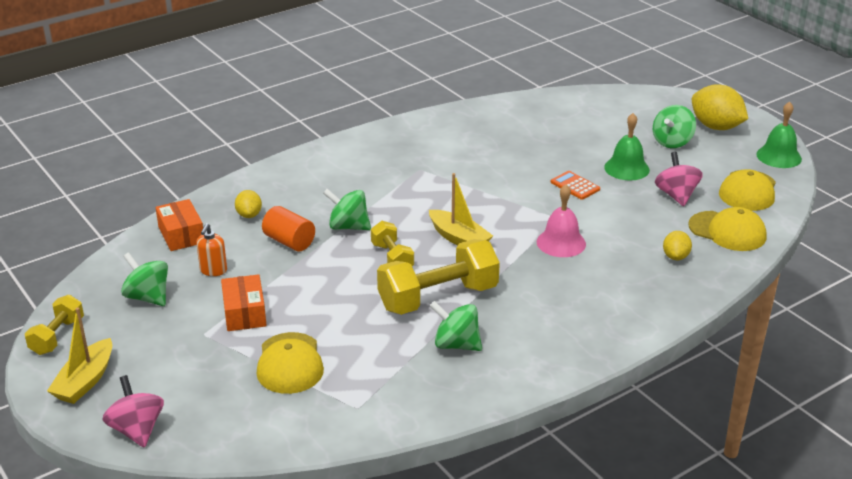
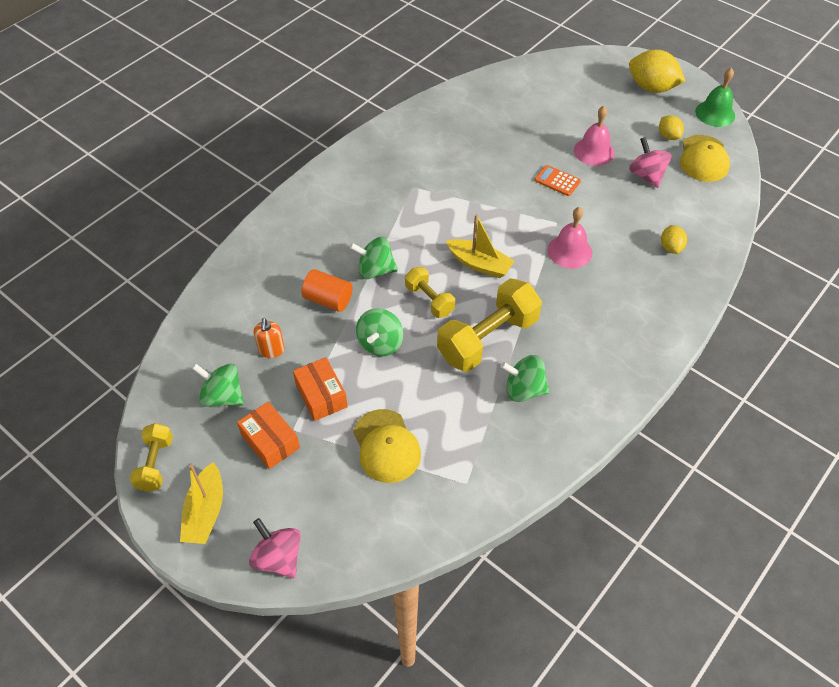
camera: 15 degrees left, 20 degrees up
(181, 235) = (223, 312): orange box -> orange box (270, 441)
(249, 215) = (277, 274): yellow lemon -> yellow lemon (668, 136)
(626, 168) = (594, 151): green bell -> pink bell
(672, 142) = (621, 113): green spinning top -> green spinning top (380, 343)
(727, 231) = (703, 209): yellow cap -> none

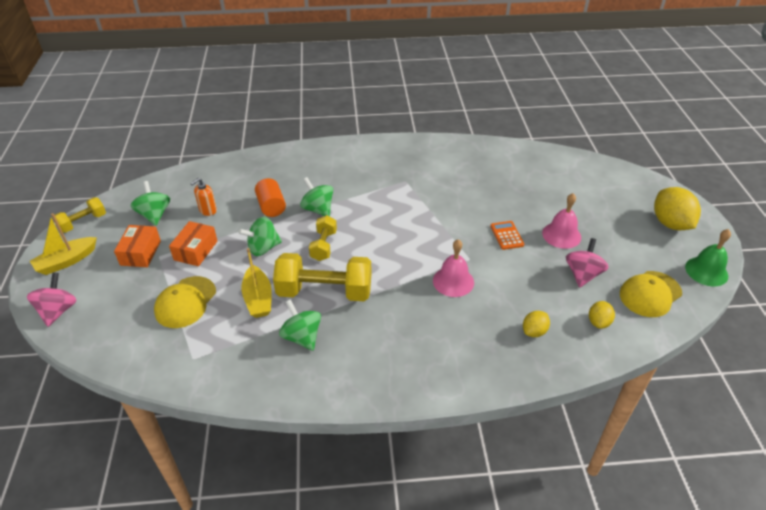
camera: 45 degrees right, 10 degrees down
(479, 264) = (382, 248): yellow boat -> yellow boat (258, 298)
(668, 136) = (639, 261): yellow lemon -> yellow lemon (598, 322)

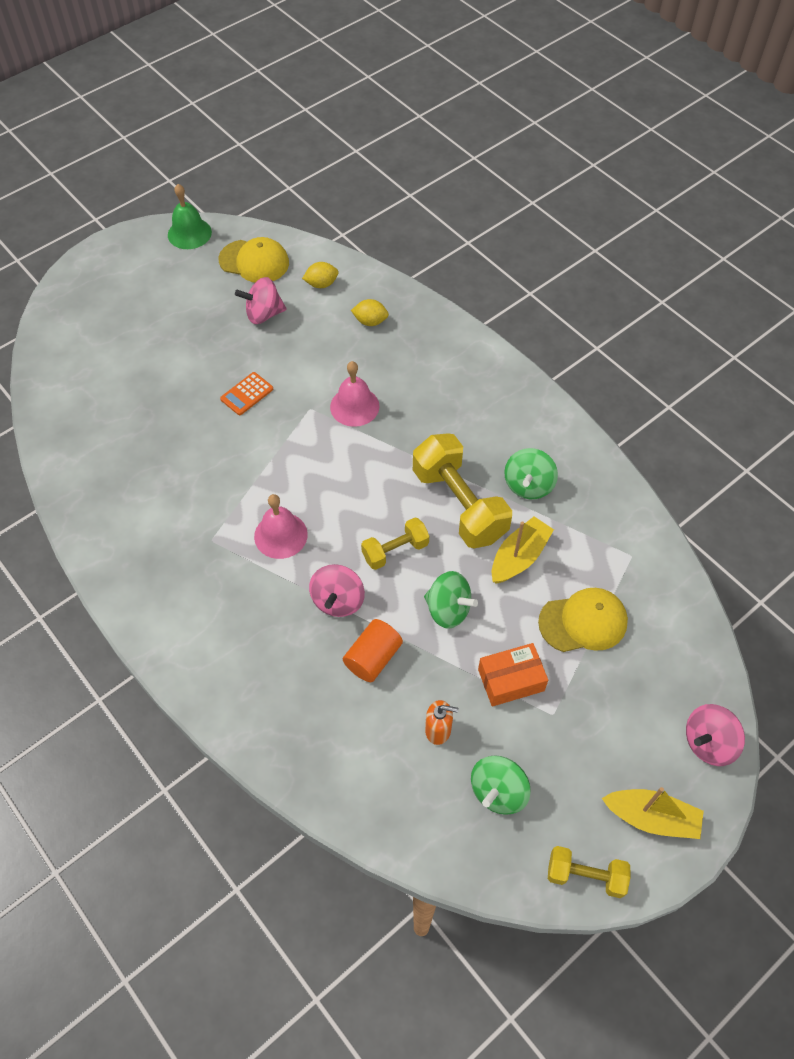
camera: 125 degrees left, 15 degrees up
(140, 253) = (566, 740): orange box -> none
(318, 209) = (338, 600): green spinning top -> pink spinning top
(561, 235) = (211, 350): pink bell -> pink bell (280, 535)
(670, 223) = (127, 274): yellow lemon -> none

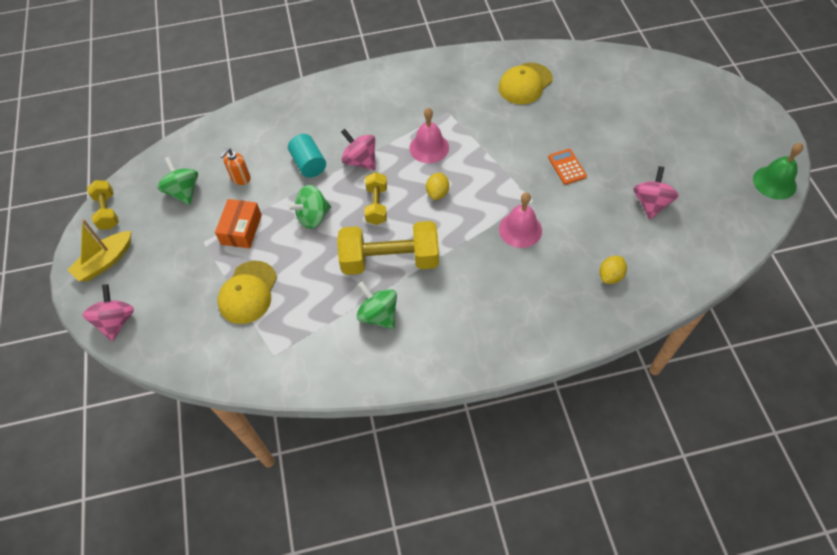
camera: 120 degrees right, 0 degrees up
(254, 261) = (720, 217): yellow cap -> yellow cap (525, 84)
(321, 284) = (672, 256): yellow lemon -> yellow lemon (437, 193)
(373, 658) = (309, 164): orange cylinder -> turquoise cylinder
(519, 557) = (323, 277): yellow boat -> none
(585, 875) = (107, 211): yellow dumbbell -> yellow dumbbell turned 60 degrees counterclockwise

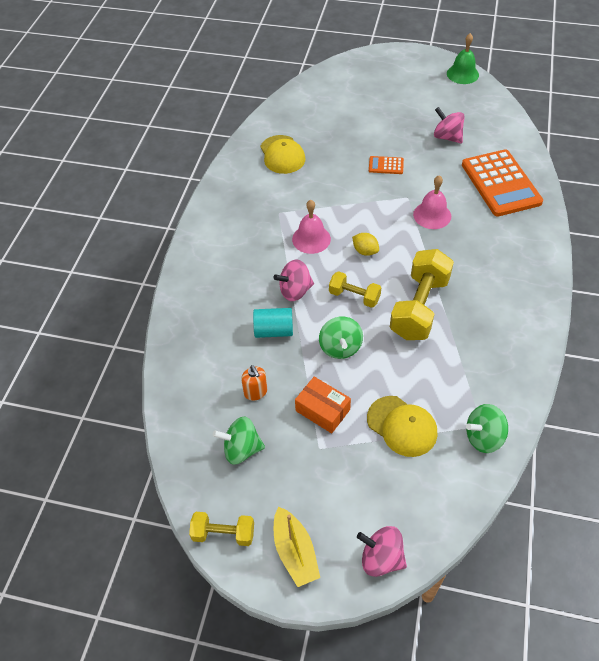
camera: 65 degrees left, 5 degrees down
(378, 315) = (472, 334): green spinning top -> green spinning top (483, 437)
(610, 276) = (500, 183): yellow lemon -> orange calculator

